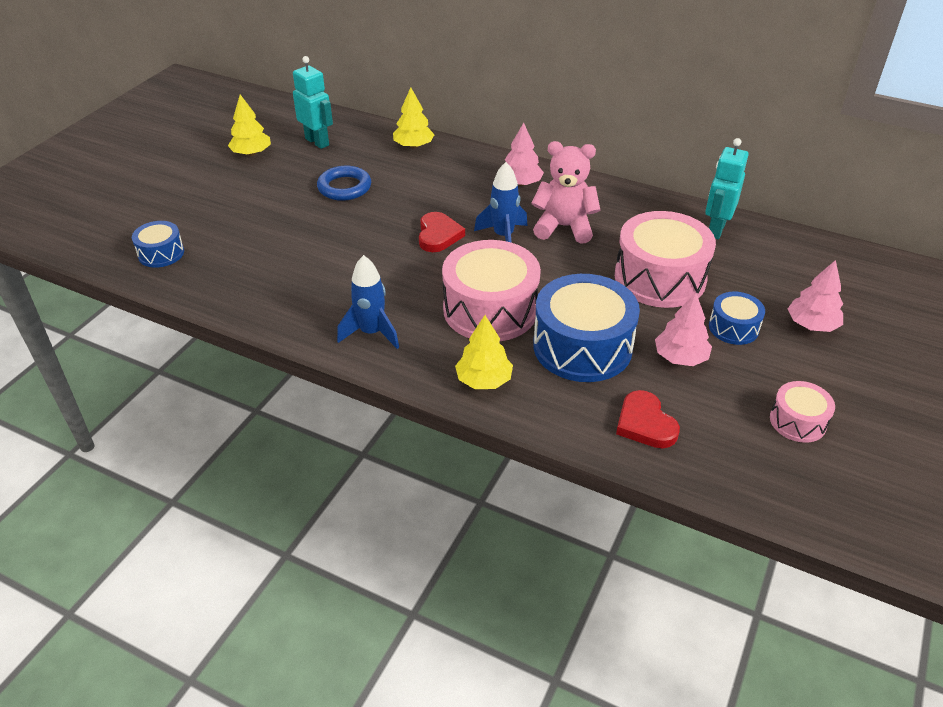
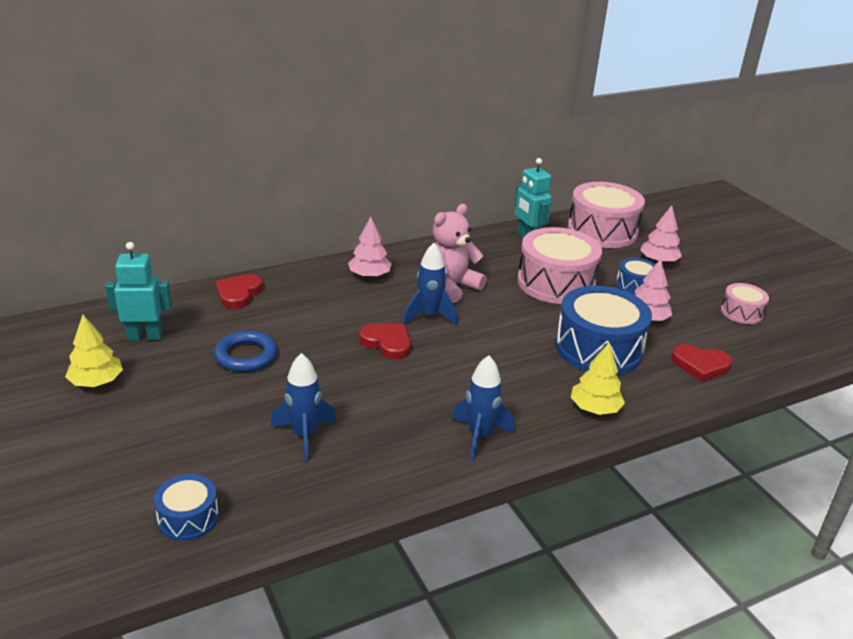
camera: 55 degrees left, 10 degrees down
(284, 255) = (304, 436): none -> blue rocket
(413, 146) = (238, 294): yellow tree -> red heart
(490, 309) = (513, 365): pink drum -> pink drum (602, 231)

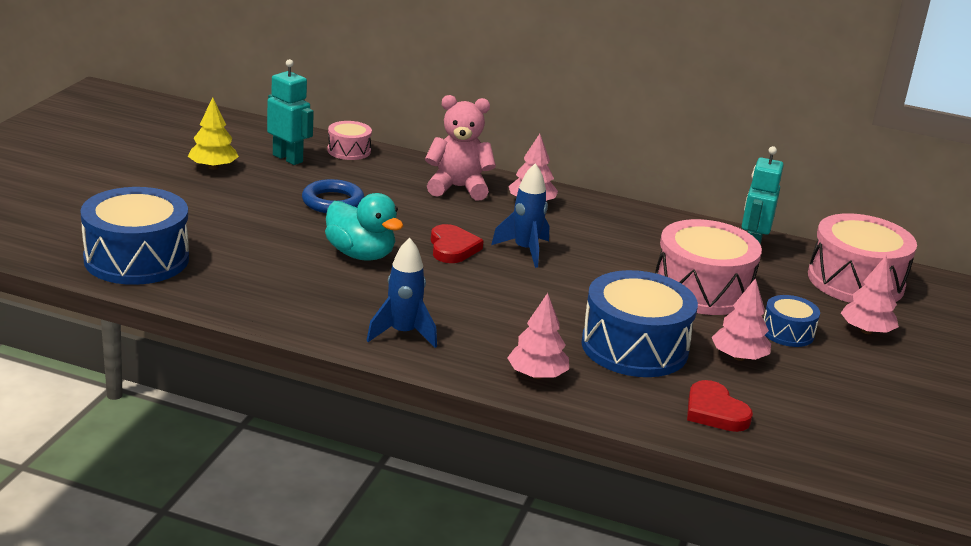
camera: 45 degrees right, 5 degrees down
(188, 518) = (136, 259): blue drum -> blue drum, size x1.96
(238, 294) = (401, 165): red heart -> none
(304, 436) = (282, 263): blue rocket -> none
(343, 389) = (360, 254): none -> turquoise duck
(451, 287) = (589, 243): pink teddy bear -> pink teddy bear (458, 188)
(595, 408) = (537, 375): yellow tree -> pink tree
(741, 312) = (867, 409): pink drum -> pink drum (349, 151)

